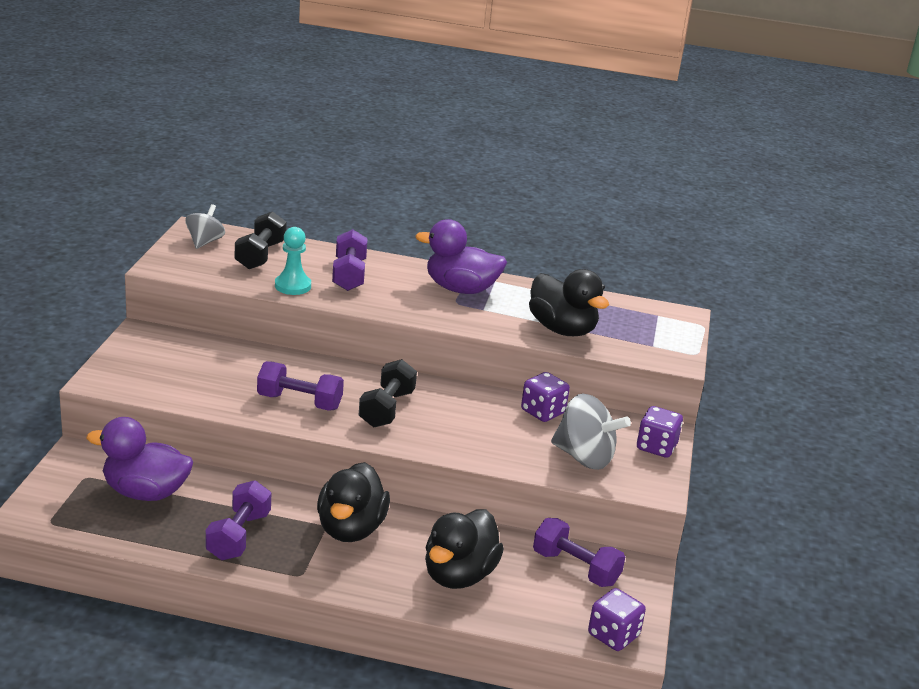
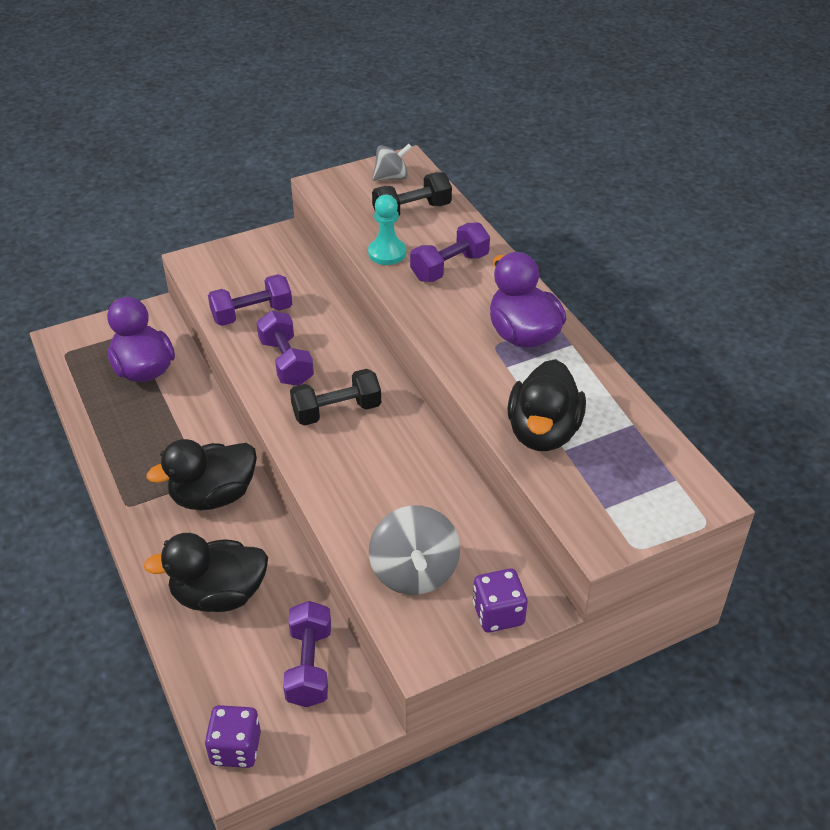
camera: 55 degrees right, 15 degrees up
(238, 536) = (140, 445): purple dumbbell -> purple dumbbell (252, 314)
(543, 412) = (456, 503): purple dice -> none

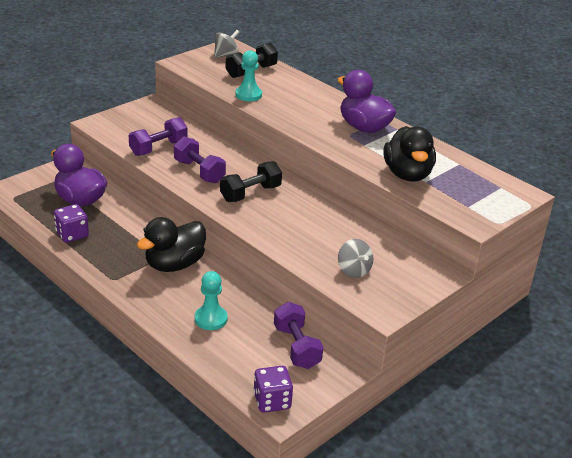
camera: 20 degrees left, 10 degrees down
(219, 595) = (211, 319): black duck -> turquoise pawn
(414, 572) = (353, 271): grey spinning top -> grey spinning top, size x0.62
(449, 267) = (295, 98): purple dumbbell -> none
(498, 614) = (419, 283): purple dice -> purple dice (72, 234)

